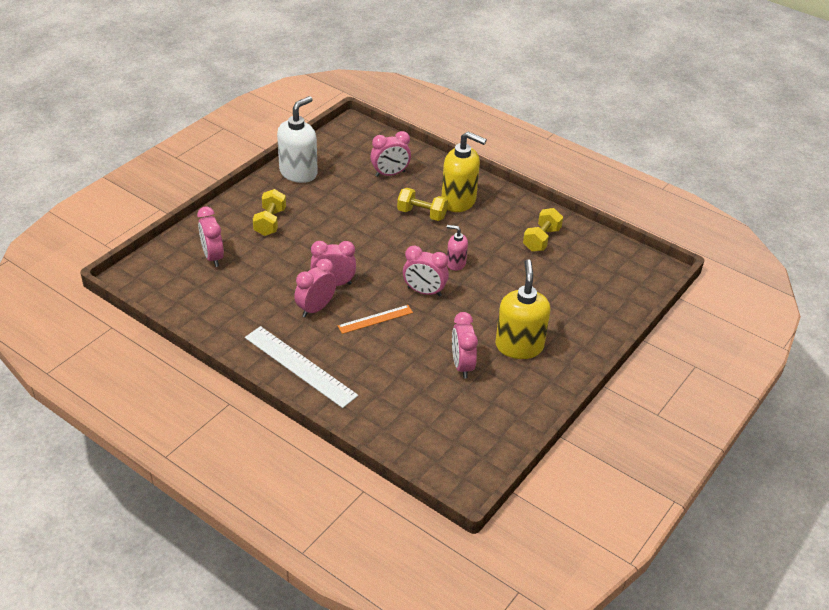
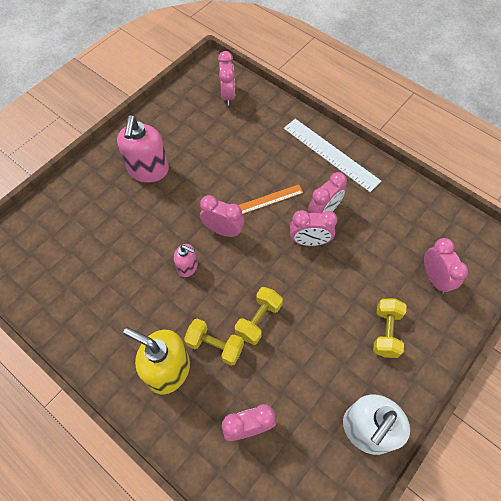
camera: 175 degrees left, 20 degrees up
(462, 365) = (200, 153): pink clock -> pink clock (227, 95)
(519, 346) = (148, 170): yellow soap dispenser -> pink soap dispenser
(541, 239) = (89, 302): yellow dumbbell -> yellow dumbbell (258, 320)

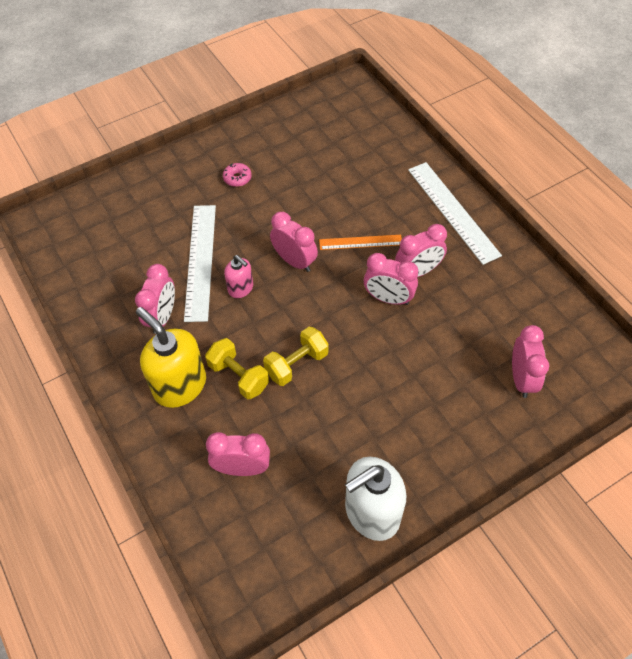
camera: 20 degrees right, 5 degrees down
(144, 252) = (200, 261): none -> white ruler
(148, 170) = (237, 178): pink soap dispenser -> pink donut
(227, 95) = (357, 119): pink clock -> pink clock (162, 317)
(386, 332) = (437, 419): yellow dumbbell -> none

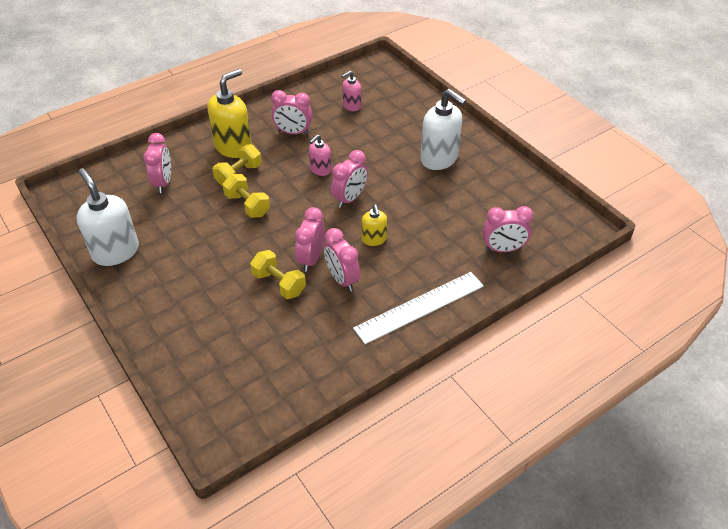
camera: 85 degrees right, 10 degrees down
(121, 254) = (351, 106): none -> pink soap dispenser
(200, 261) = (347, 146): white ruler -> none
(237, 178) = (439, 159): pink donut -> white soap dispenser
(360, 242) = (374, 239): orange ruler -> yellow soap dispenser
(424, 328) = (279, 283): none -> yellow dumbbell
(521, 379) = (221, 352): pink clock -> pink clock (503, 249)

